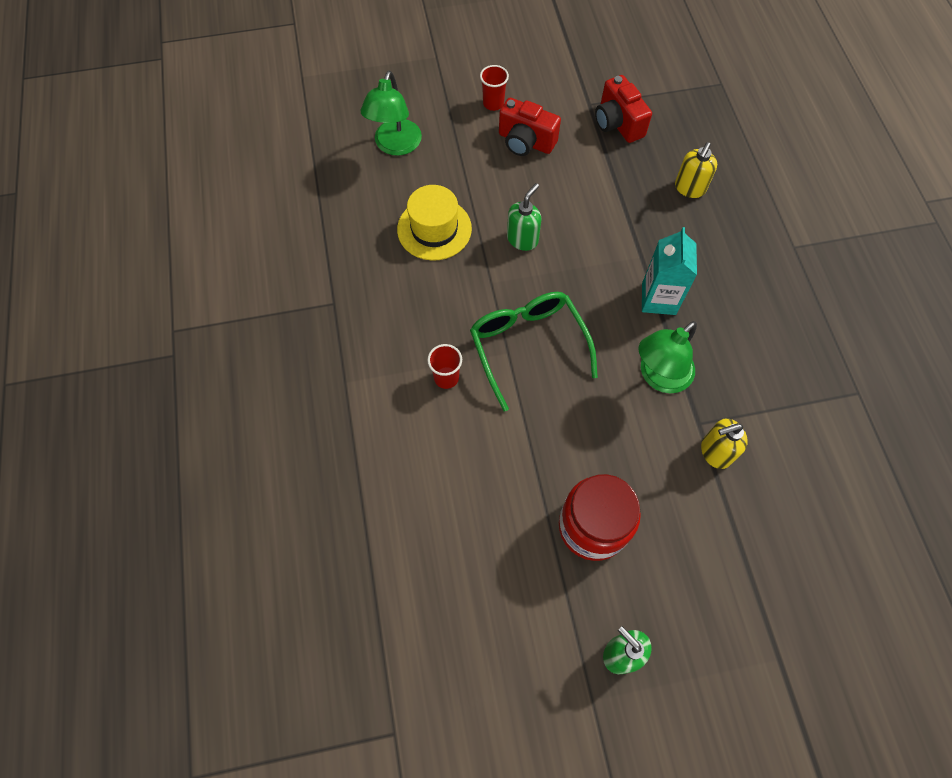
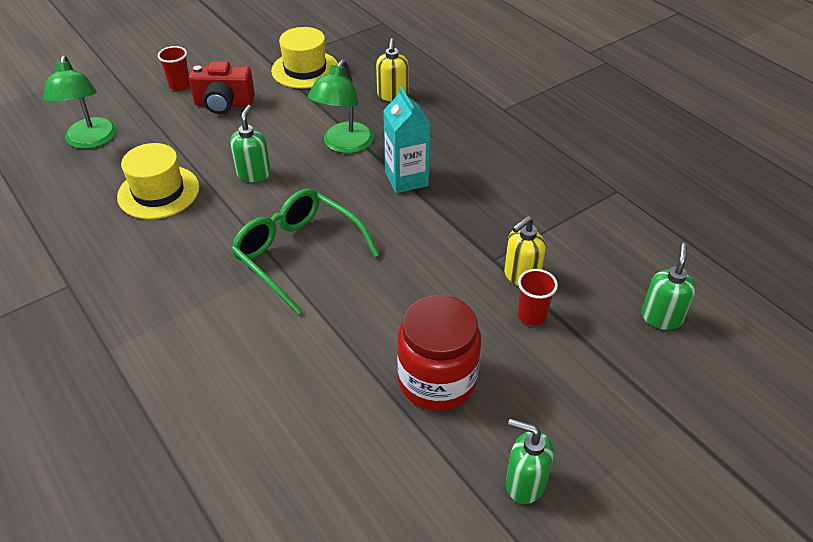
camera: 25 degrees left, 20 degrees down
(446, 378) = (223, 308): red cup -> red cup (532, 315)
(617, 123) = (305, 69): red camera -> yellow hat
(659, 377) = (437, 236): green lamp -> green lamp (344, 145)
(823, 551) = (661, 317): none -> green soap dispenser

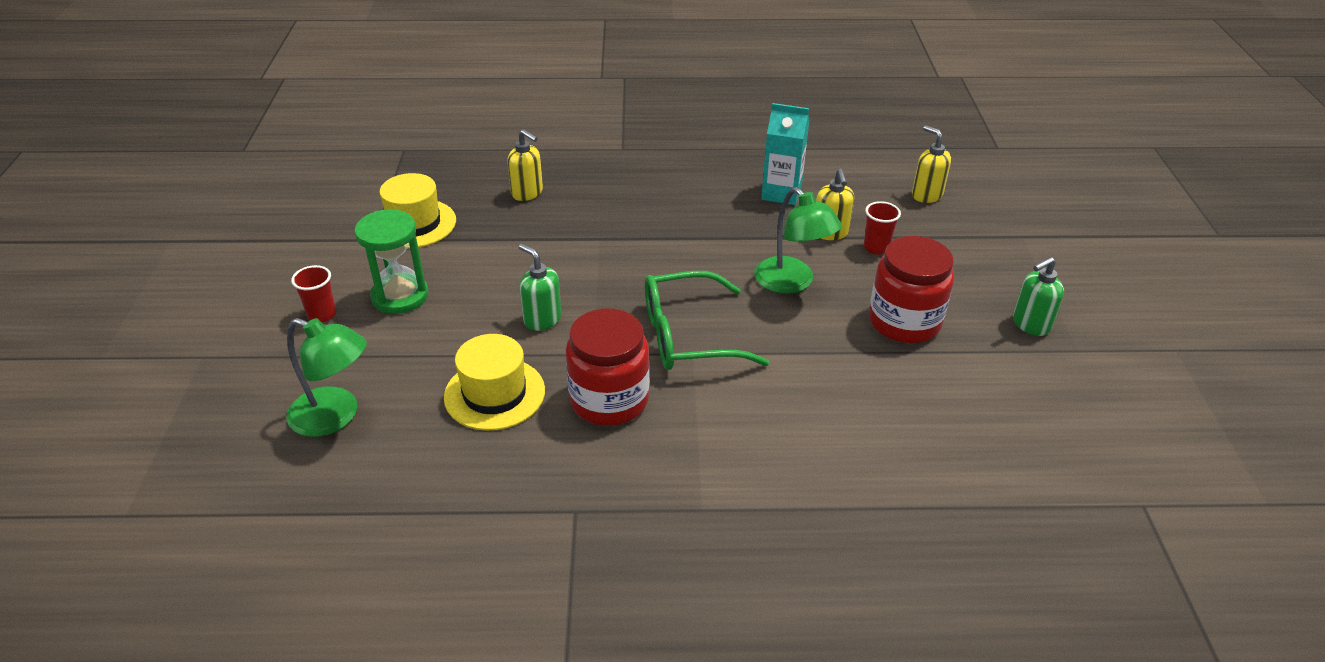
camera: 55 degrees left, 5 degrees down
(192, 247) = (609, 400): none -> red jar
(224, 104) = (400, 296): red camera -> green hourglass
(344, 145) = (565, 249): green lamp -> green lamp (792, 283)
(406, 179) = (654, 236): turquoise carton -> turquoise carton (781, 193)
(661, 317) = (926, 195): green soap dispenser -> yellow soap dispenser

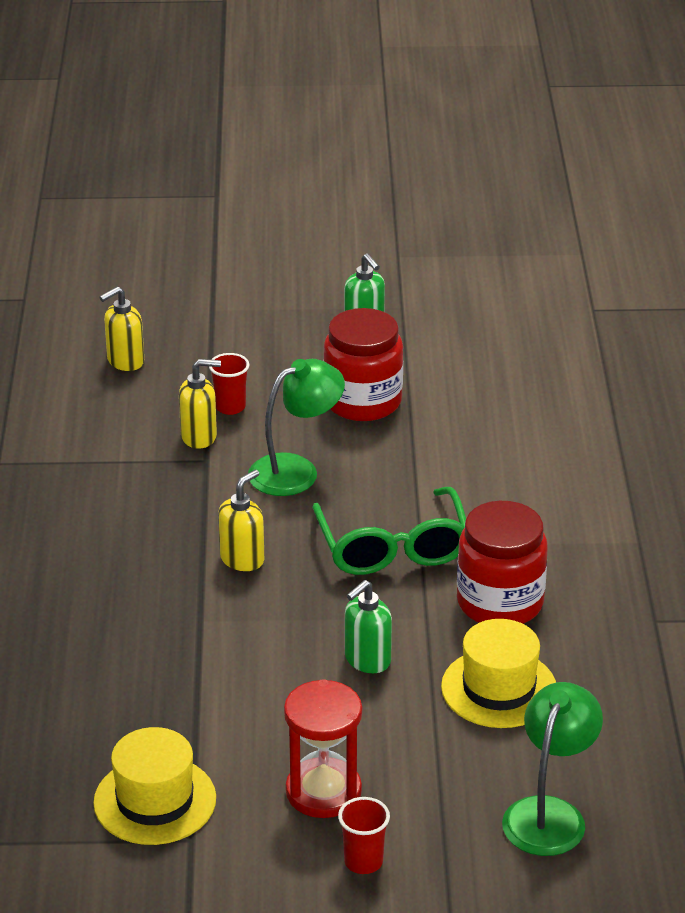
camera: 90 degrees left, 5 degrees down
(400, 296) = (323, 791): green hourglass -> red hourglass
(527, 193) = (85, 693): yellow soap dispenser -> yellow soap dispenser (242, 559)
(781, 193) = (109, 468): turquoise carton -> none

